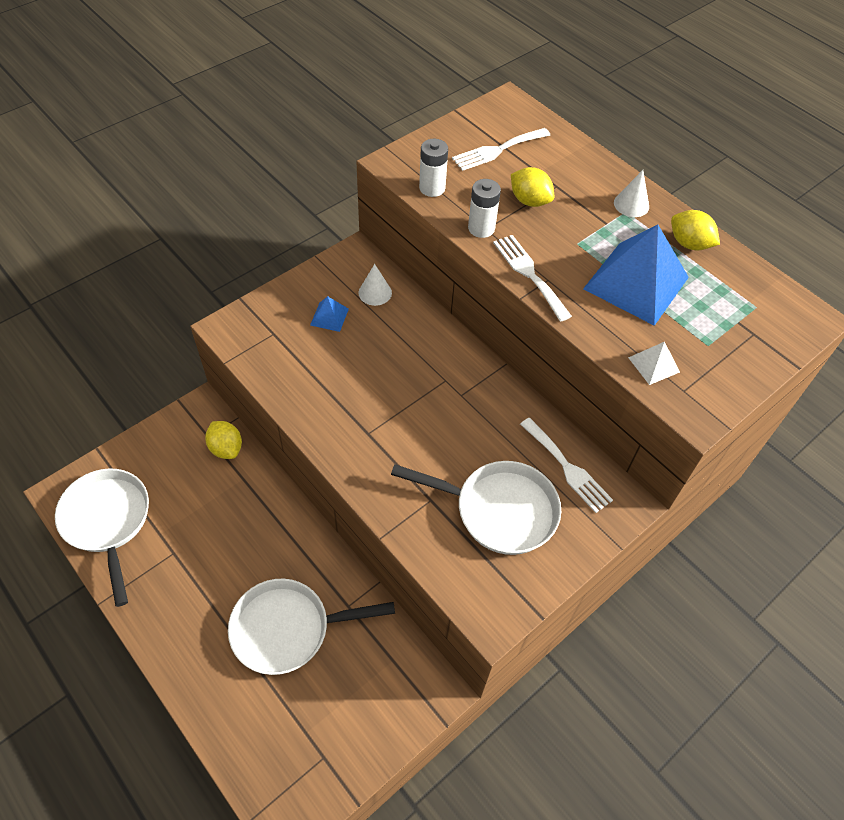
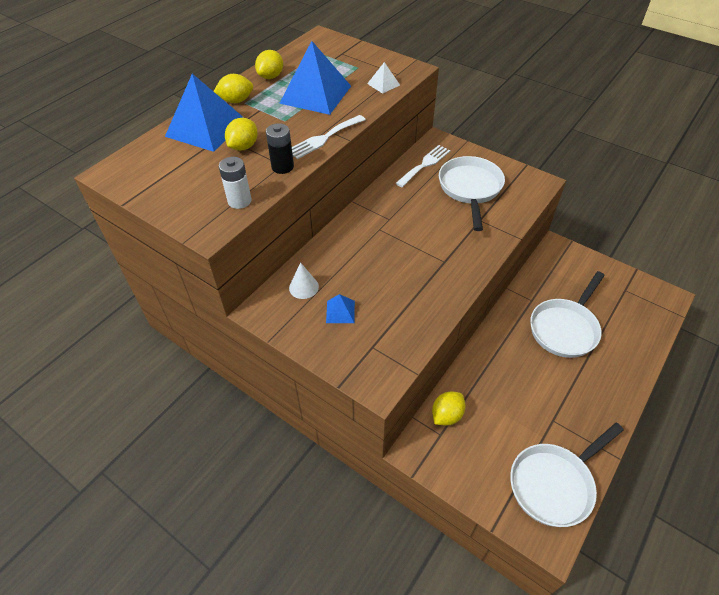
camera: 100 degrees left, 5 degrees down
(288, 629) = (565, 328): white pan -> white pan turned 60 degrees clockwise
(481, 228) = (282, 167): white battery -> black battery
(497, 150) = (181, 170): white fork -> none
(575, 174) = (206, 128): none -> blue pyramid
(631, 204) = (236, 101): white cone -> yellow lemon

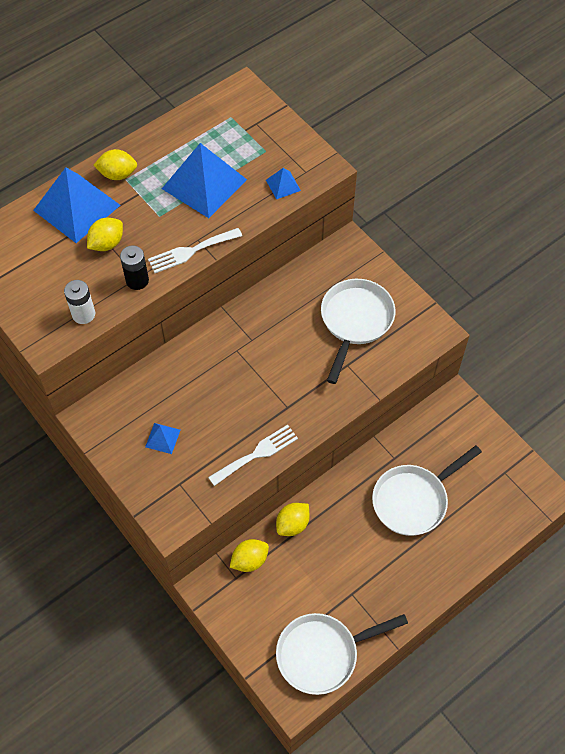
camera: 15 degrees right, 10 degrees up
(271, 76) = (165, 144): yellow lemon -> yellow lemon (292, 524)
(303, 287) = (136, 401): white cone -> none
(383, 84) = (283, 185): white pyramid -> blue pyramid
(424, 164) = (319, 275): white fork -> white fork (257, 454)

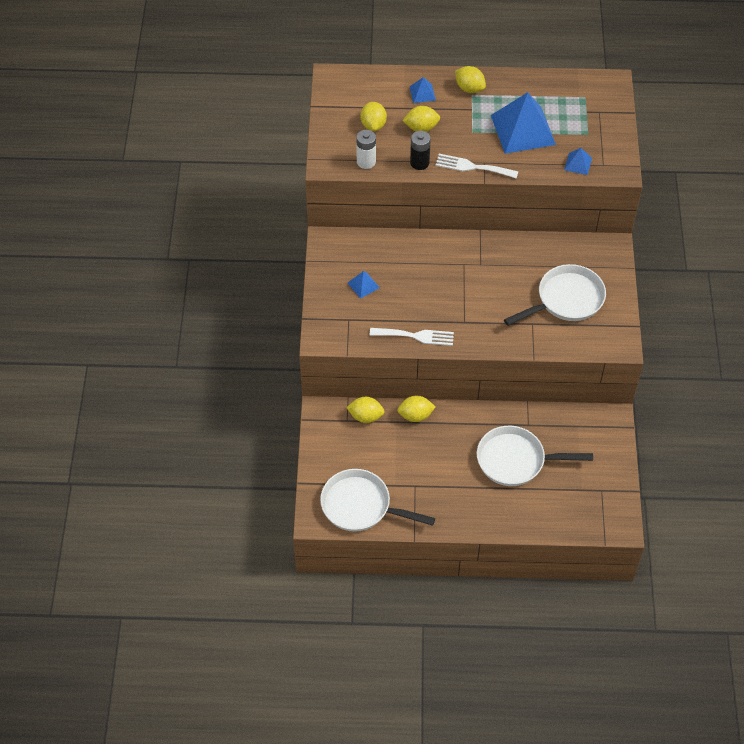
camera: 40 degrees right, 5 degrees down
(57, 271) = (373, 125): none -> yellow lemon
(76, 207) = (422, 93): blue pyramid -> blue pyramid, size x0.44

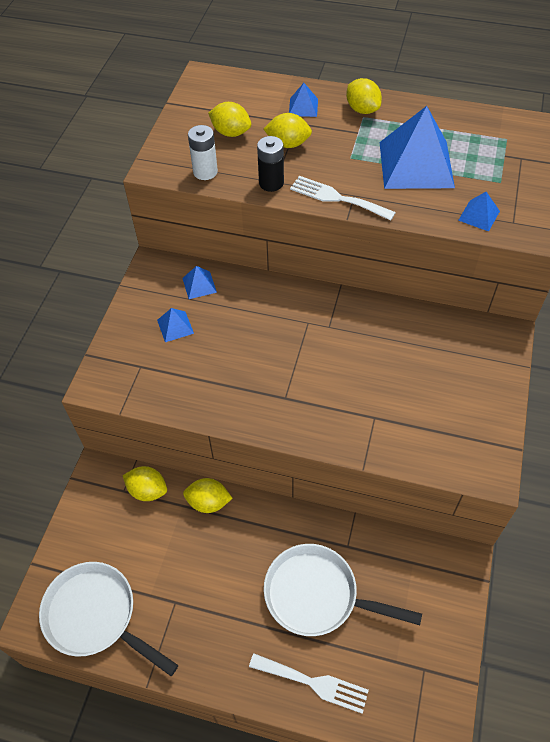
camera: 15 degrees right, 0 degrees up
(369, 249) = (199, 285): none -> blue pyramid
(373, 125) = (231, 132): yellow lemon -> yellow lemon turned 75 degrees counterclockwise
(416, 336) = (216, 405): white fork -> white fork (313, 683)
(566, 300) = (428, 393): white pan -> none

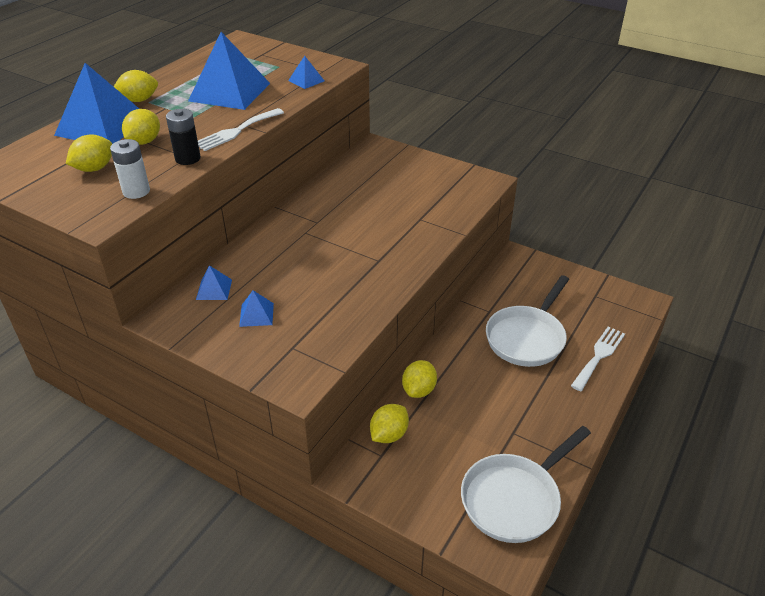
camera: 75 degrees left, 15 degrees down
(303, 107) = (102, 126): blue pyramid -> blue pyramid, size x2.27

